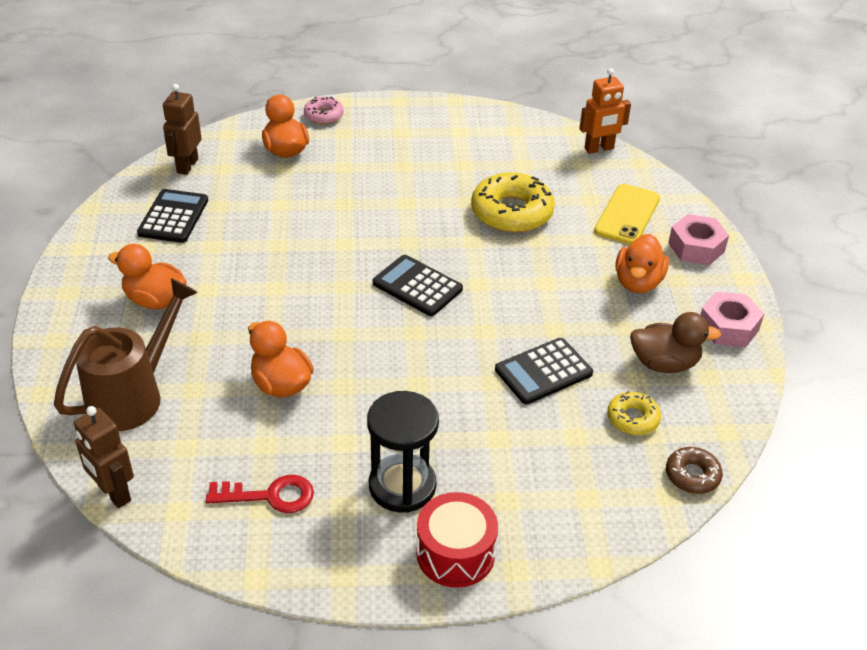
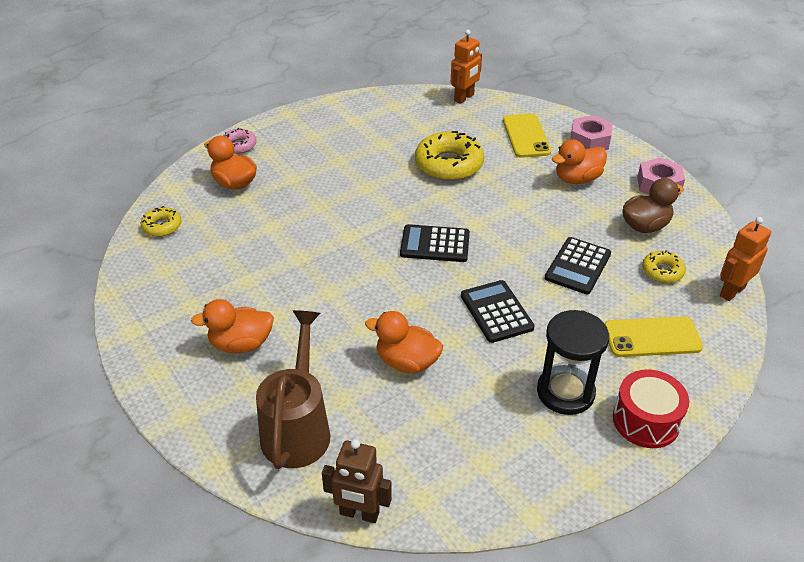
camera: 30 degrees left, 0 degrees up
(173, 217) = (190, 271): black calculator -> black calculator (496, 312)
(187, 166) = (162, 226): brown robot -> yellow donut
(270, 495) = (481, 449): red key -> none
(548, 478) = (652, 337): none -> yellow phone
(638, 282) = (577, 179): orange duck -> orange duck turned 75 degrees clockwise
(692, 475) = (732, 291): brown donut -> orange robot

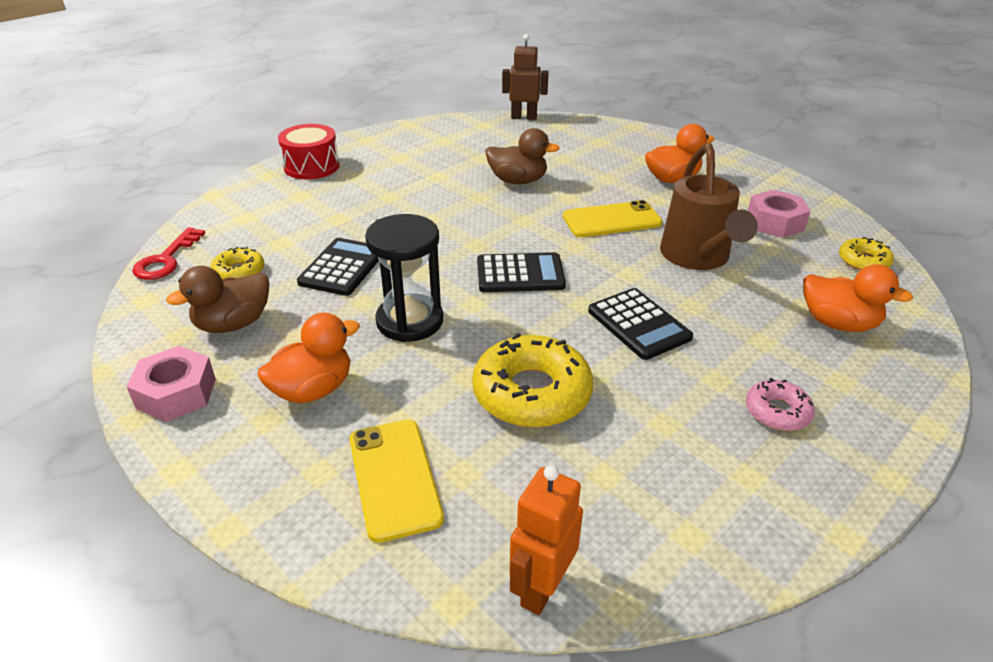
camera: 170 degrees right, 5 degrees down
(239, 145) = (902, 389): pink donut -> pink donut (777, 412)
(297, 428) = (588, 143): brown watering can -> brown watering can (697, 257)
(407, 362) = (518, 181): orange duck -> brown duck
(496, 312) = (439, 220): black calculator -> black calculator (639, 324)
(565, 392) = (376, 175): black hourglass -> black hourglass (409, 321)
(589, 141) = (266, 481): pink nut -> pink nut (775, 222)
(652, 337) = (281, 215): yellow phone -> yellow phone (611, 220)
(732, 291) = (166, 260): orange robot -> red key

